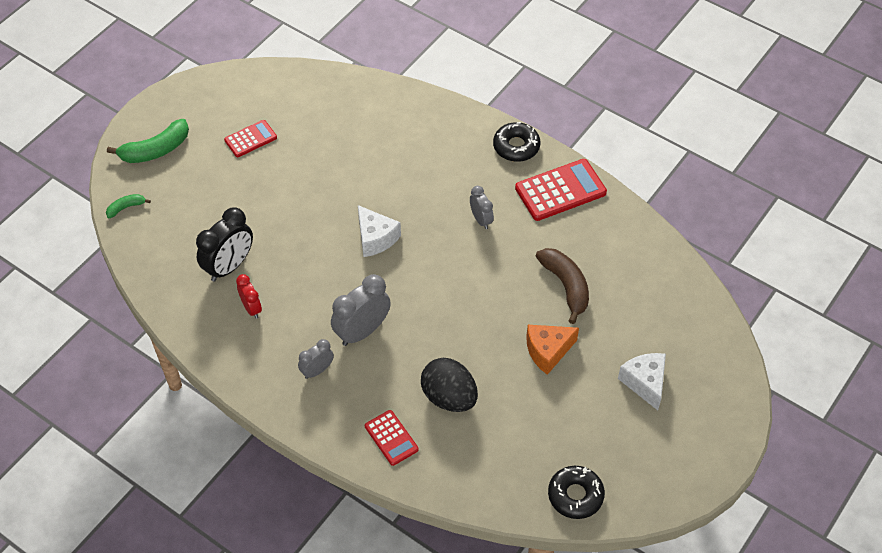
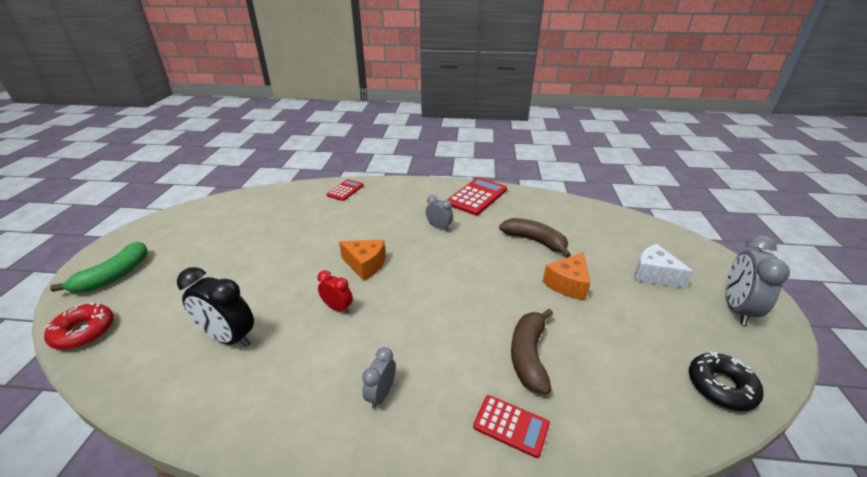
camera: 30 degrees left, 20 degrees down
(126, 207) = (84, 331): green banana -> red donut
(229, 266) = (229, 338): black clock -> black clock turned 105 degrees clockwise
(250, 139) = (214, 241): red calculator -> red calculator (345, 190)
(251, 308) = (272, 366): red clock -> red clock (338, 308)
(362, 331) = (403, 337): grey clock -> grey clock (736, 309)
(375, 238) = (365, 265): white cheese -> orange cheese
(449, 397) = (529, 355): black egg -> brown banana
(516, 146) = (428, 186): black donut -> none

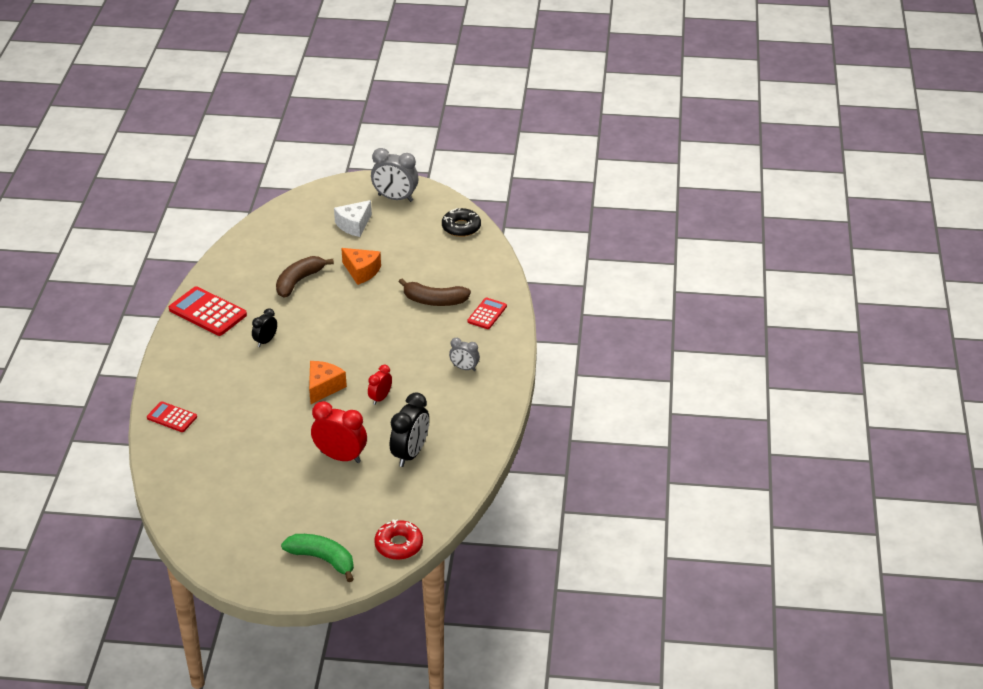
camera: 90 degrees left, 5 degrees up
(253, 281) = (340, 457): none -> red clock
(439, 227) = (265, 341): grey clock -> black clock

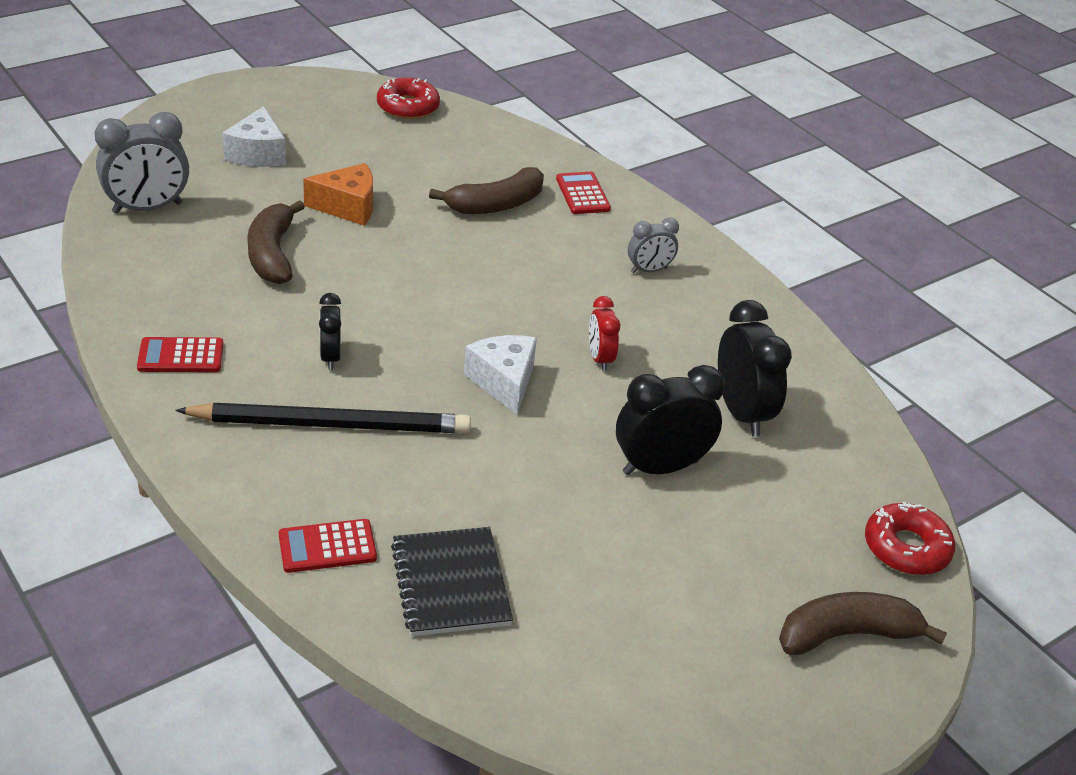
camera: 45 degrees left, 0 degrees up
(198, 455) = (450, 584): none -> black notebook
(207, 312) = (181, 356): red calculator -> red calculator, size x0.59
(230, 370) = (330, 424): none -> black pencil
(322, 559) = (846, 635): green banana -> brown banana
(323, 387) = (504, 382): orange cheese -> white cheese
(340, 457) = (660, 467): red clock -> black clock
(395, 198) = (272, 102): grey clock -> grey clock (147, 208)
(461, 227) = (408, 107): black donut -> red donut

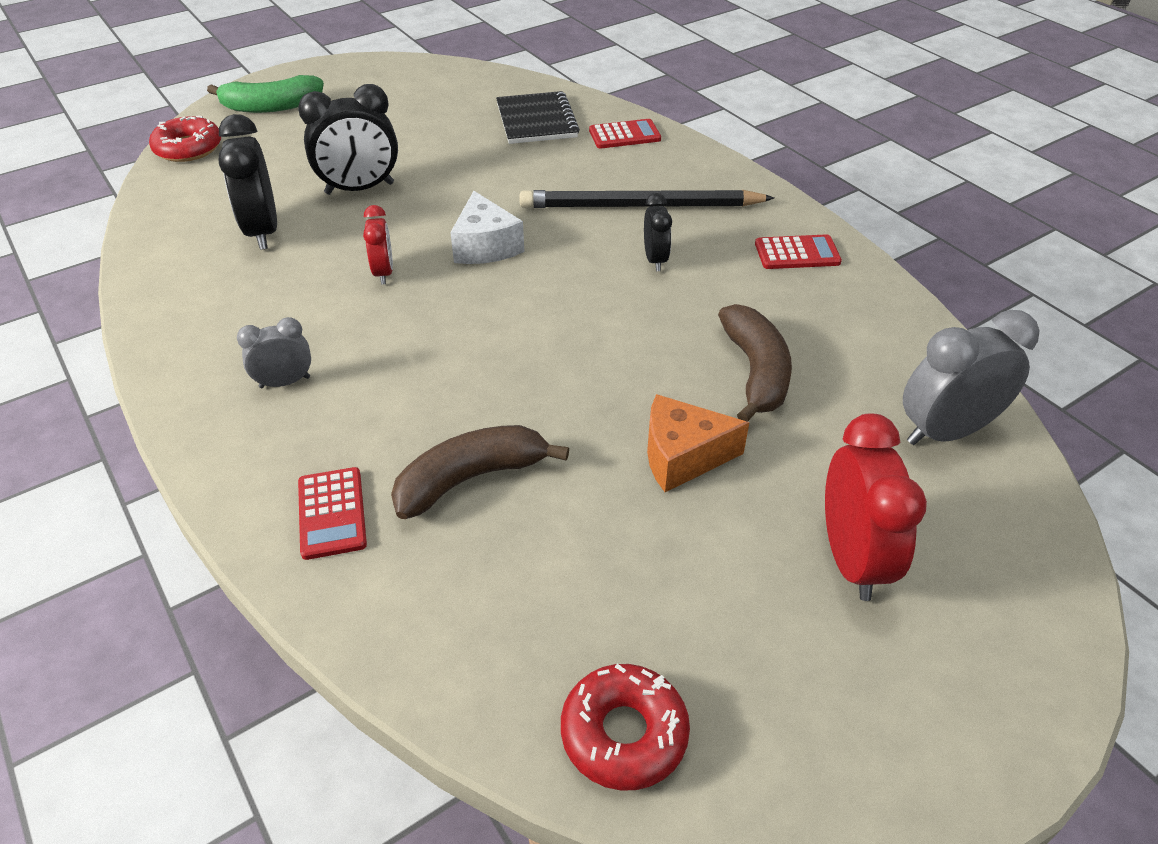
camera: 175 degrees left, 5 degrees up
(258, 153) = (851, 559): white cheese -> red clock
(846, 635) = (271, 107): brown banana -> green banana

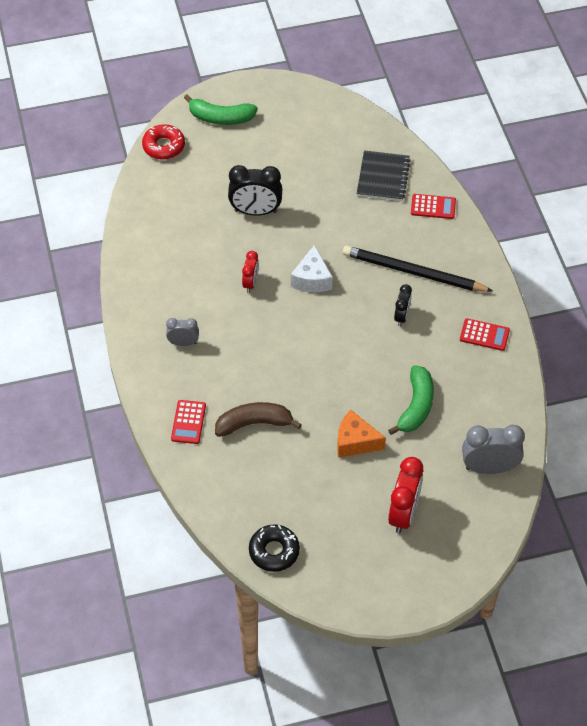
camera: 20 degrees right, 10 degrees up
(262, 231) = (193, 232): black clock -> none
(624, 733) = (274, 551): red donut -> black donut
(755, 372) = (416, 406): brown banana -> green banana

